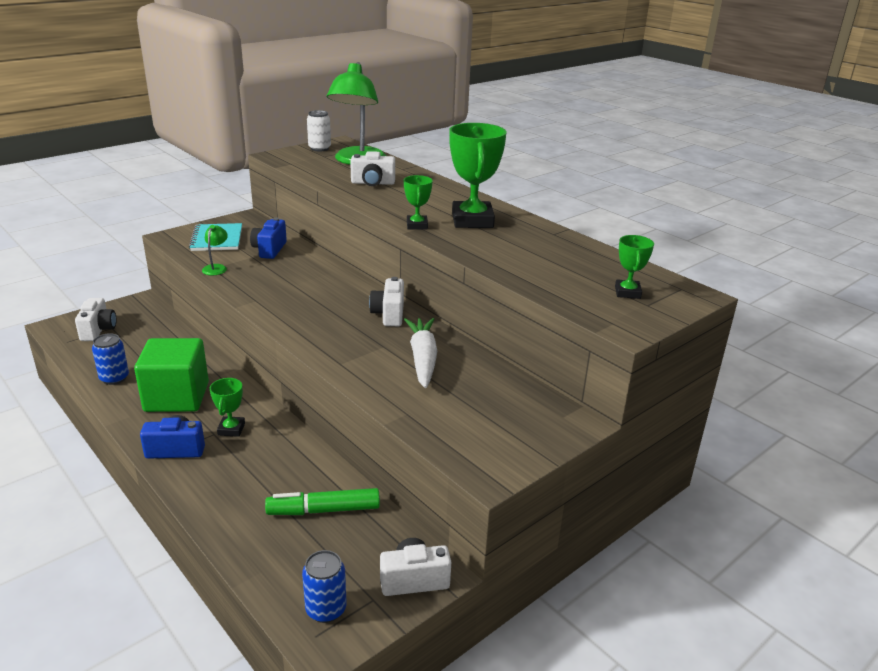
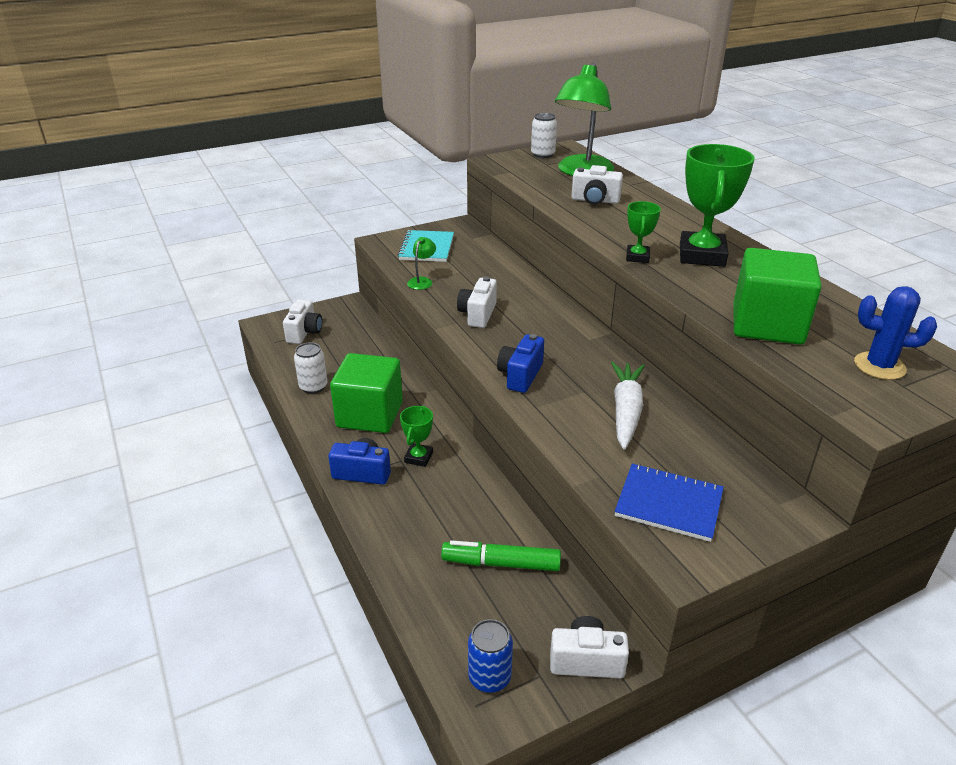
camera: 15 degrees right, 5 degrees up
(114, 378) = (313, 387): blue can -> white can
(269, 249) = (478, 264): blue camera -> blue camera (520, 375)
(389, 314) = (595, 353): white camera -> white camera (478, 314)
(470, 428) = (669, 504): none -> blue notebook
(534, 269) = (767, 325): none -> green cube
(627, 292) = (879, 366): green trophy -> blue cactus

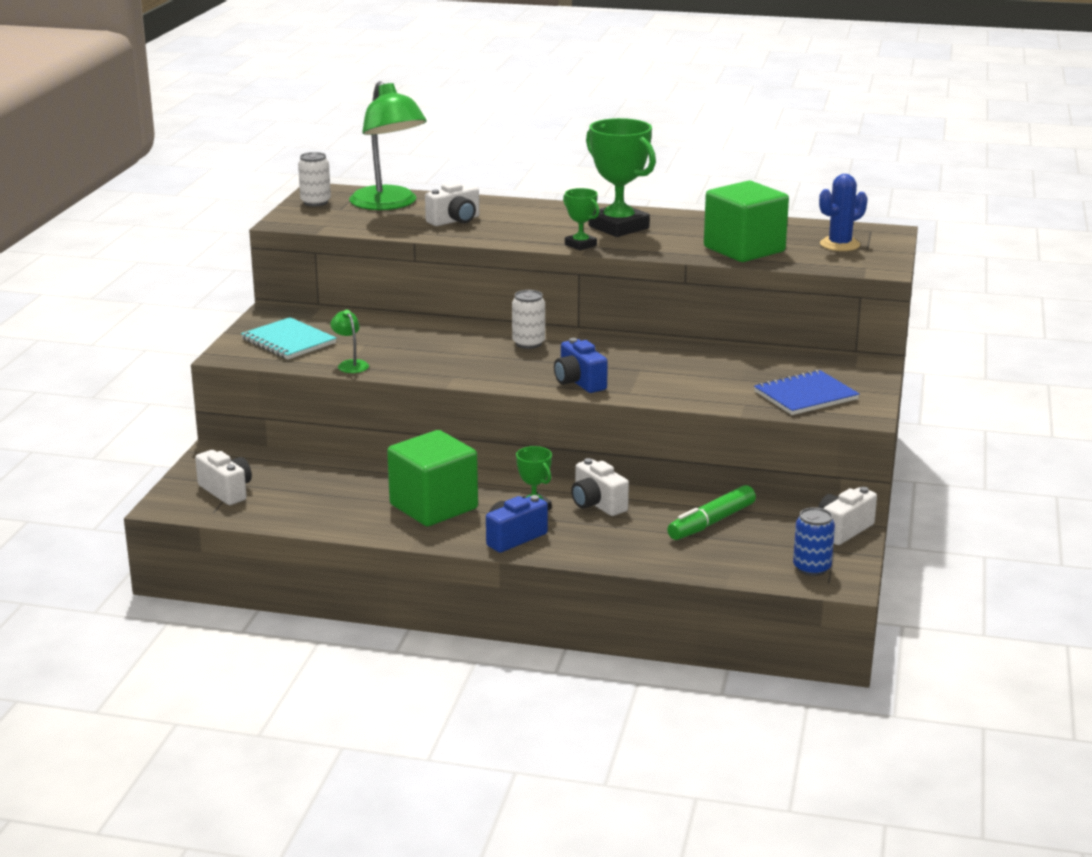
camera: 50 degrees left, 10 degrees down
(313, 387) = (338, 517): white can -> white can (528, 343)
(478, 314) = (456, 364): white camera -> white camera (597, 504)
(626, 411) = (688, 367): white carrot -> none

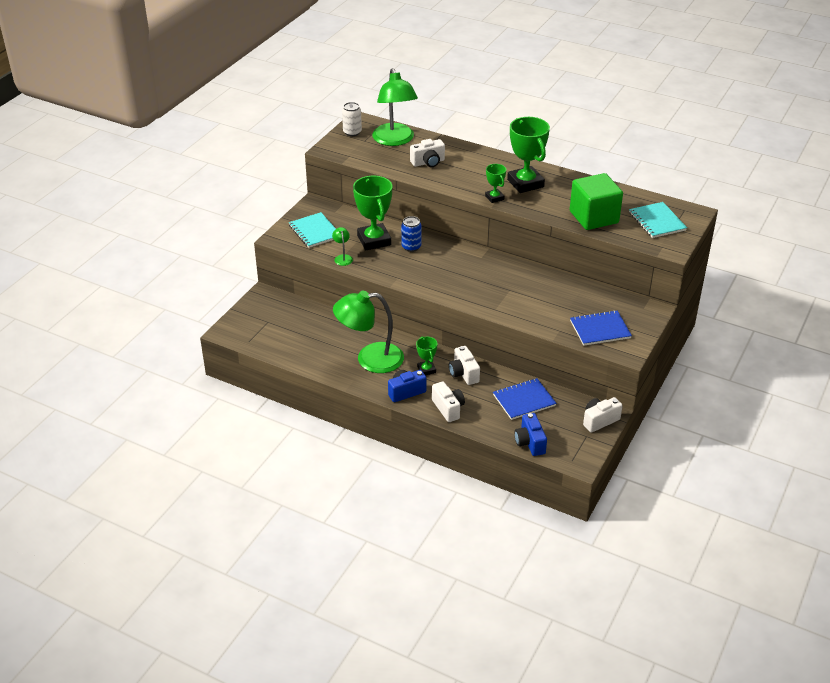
camera: 15 degrees right, 15 degrees up
(226, 491) = (260, 326): white camera -> white camera (448, 408)
(392, 340) = (374, 240): none -> green trophy
(433, 507) = (370, 359): green cube -> green lamp
(528, 343) = (453, 255): white can -> none
(579, 382) = (469, 295): blue camera -> blue camera (530, 443)
(711, 522) = (524, 400): green marker -> blue notebook
(811, 568) = (567, 447): blue can -> blue can (411, 247)
(839, 245) = (657, 221): blue cactus -> turquoise notebook

